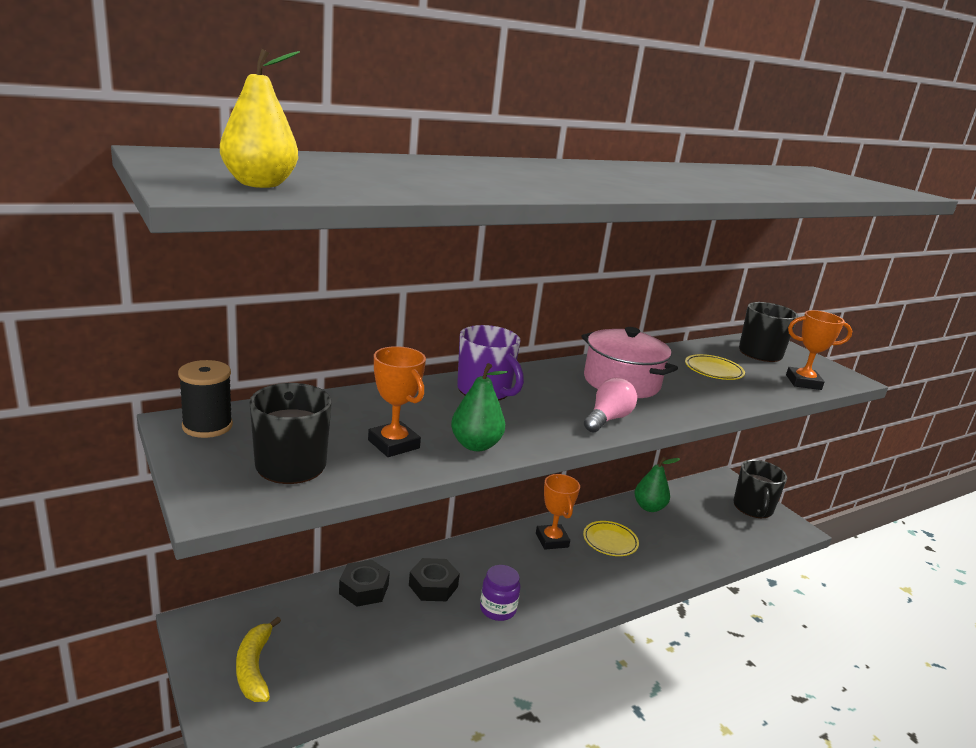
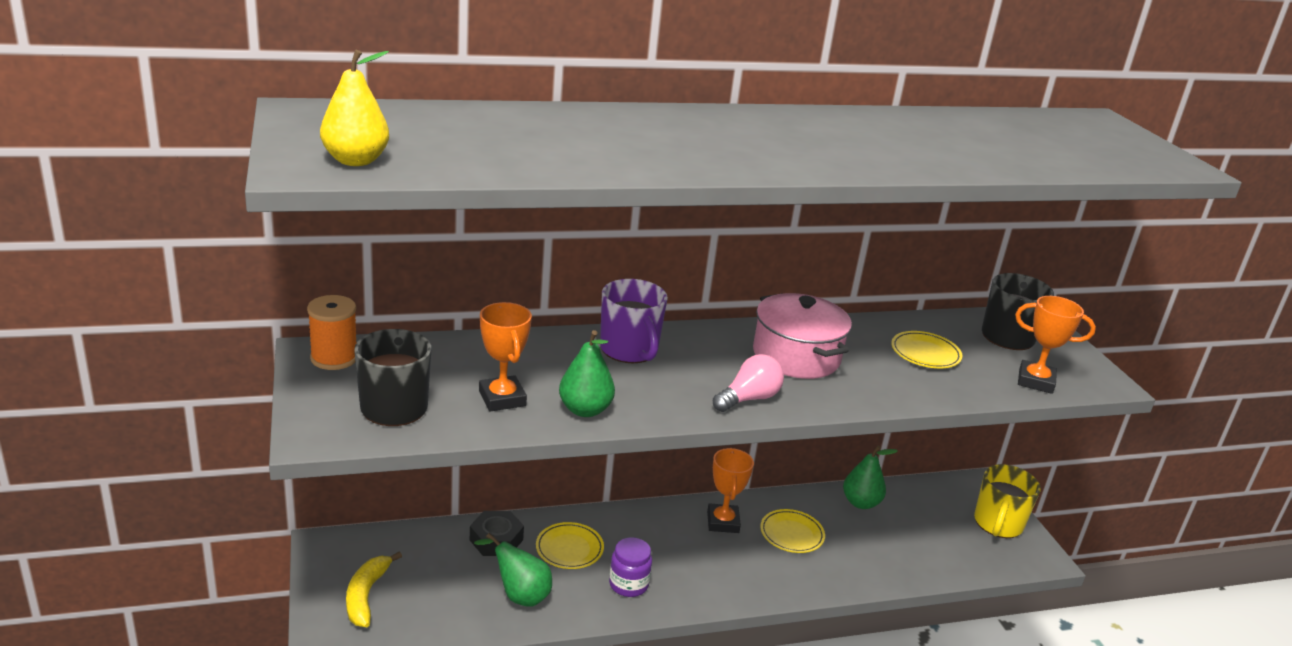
camera: 15 degrees right, 5 degrees up
(207, 426) = (334, 358): black spool -> orange spool
(404, 638) = (519, 595): none -> green pear
(433, 586) = (569, 549): black nut -> yellow plate
(753, 508) = (997, 524): black mug -> yellow mug

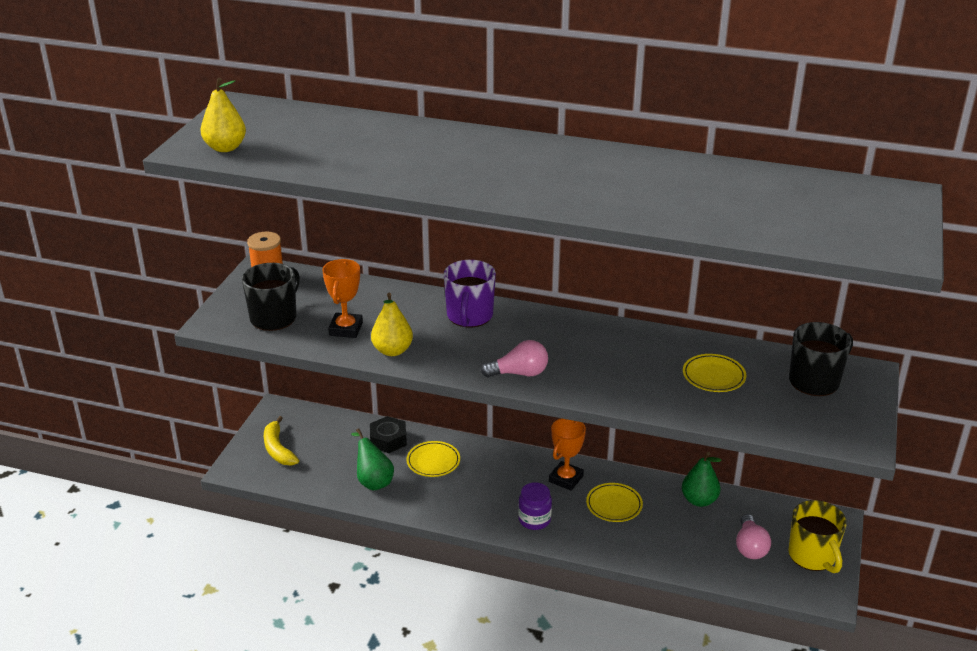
camera: 35 degrees right, 5 degrees up
(366, 596) = (278, 449): yellow banana -> yellow banana turned 60 degrees counterclockwise
(585, 410) = (392, 350): green pear -> yellow pear
(628, 584) = (454, 499): purple jar -> purple jar (534, 520)
(796, 356) = (595, 351): pink pot -> none
(943, 534) = (750, 547): none -> pink light bulb
(997, 524) = (812, 556): yellow mug -> yellow mug turned 75 degrees counterclockwise
(1035, 381) = (789, 423): orange trophy -> none

